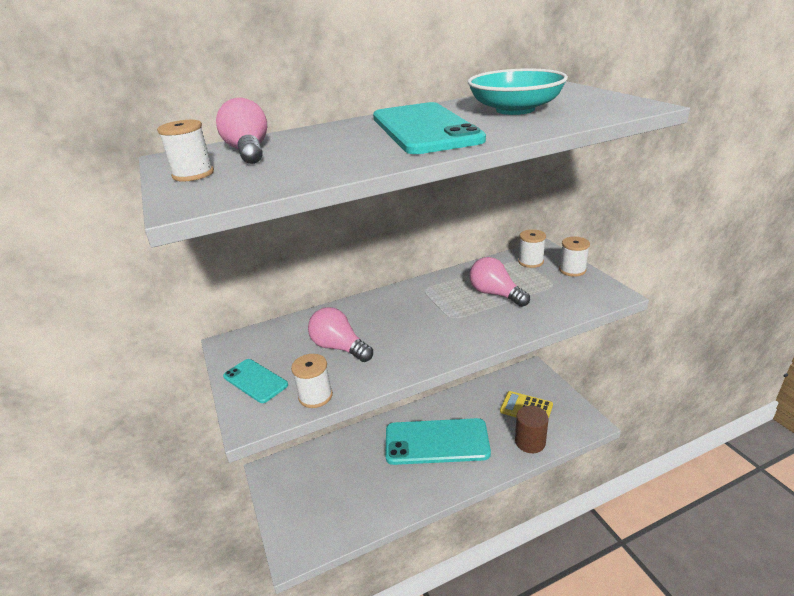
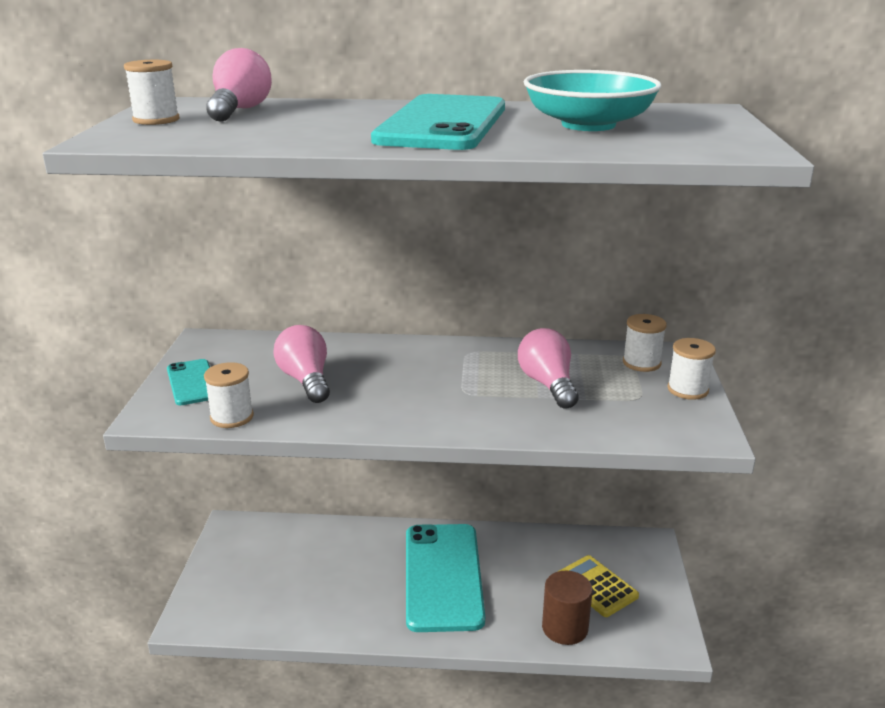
camera: 25 degrees right, 5 degrees down
(436, 442) = (443, 576): turquoise phone -> turquoise phone turned 60 degrees clockwise

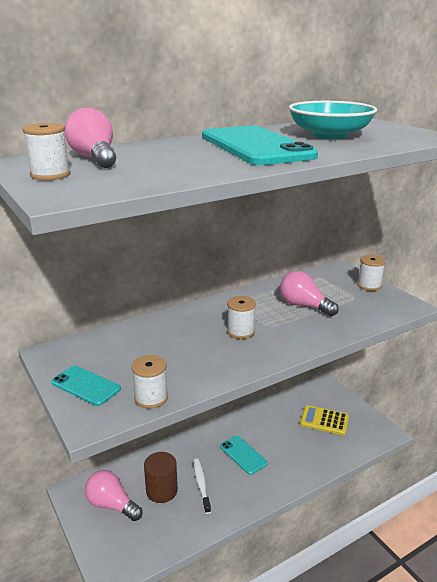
camera: 35 degrees left, 0 degrees up
(306, 380) = (165, 354): pink light bulb -> pink light bulb (112, 505)
(360, 584) = (201, 485): none -> white toothbrush
(443, 576) = (243, 455): turquoise phone -> turquoise phone, size x0.49
(565, 628) = (332, 451): brown cylinder -> brown cylinder (161, 490)
(641, 363) = (330, 278): white spool -> white spool (241, 331)

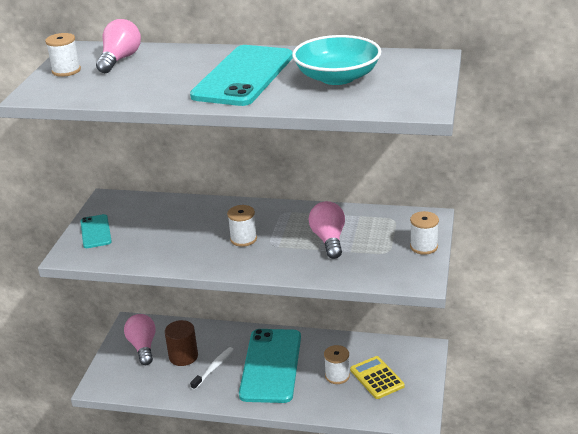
camera: 45 degrees right, 5 degrees up
(151, 398) = (117, 258): white spool -> white spool (337, 376)
(243, 455) = (271, 365): turquoise phone -> turquoise phone, size x2.04

